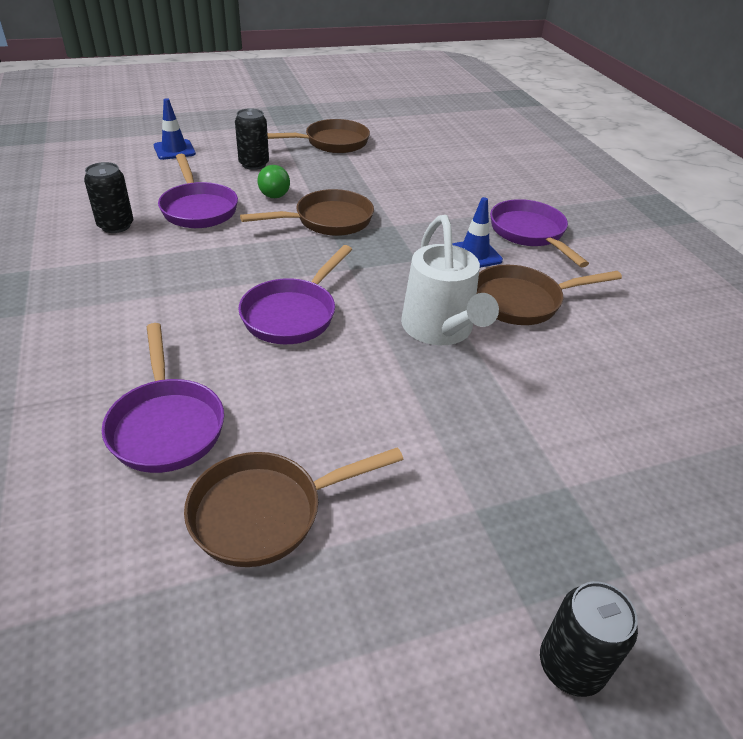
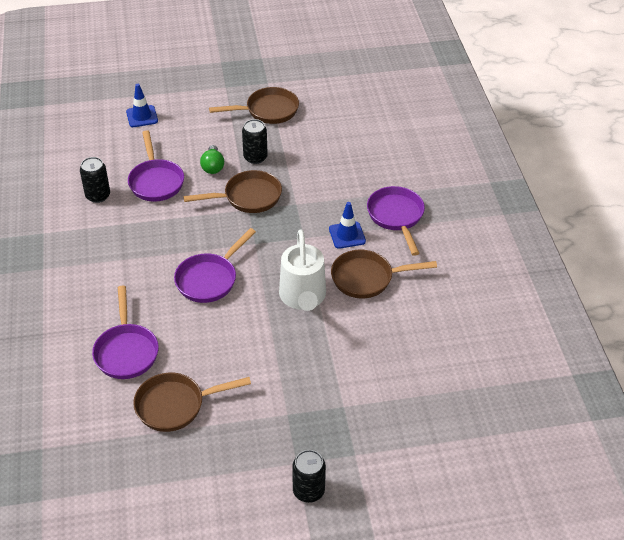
camera: 10 degrees right, 5 degrees up
(254, 164) = (202, 135): black can -> black can (255, 157)

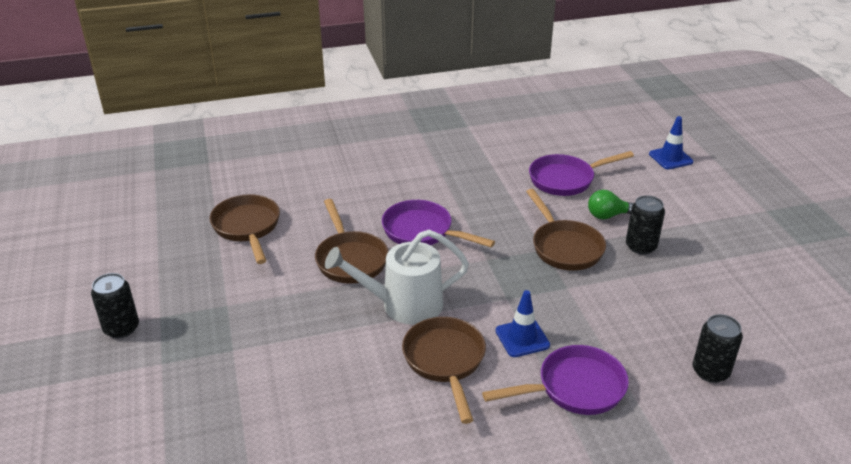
camera: 85 degrees right, 10 degrees down
(98, 196) = (529, 147): black can -> black can (710, 371)
(126, 351) = (317, 191): purple pan -> none
(268, 111) = (740, 249): brown pan -> brown pan (350, 259)

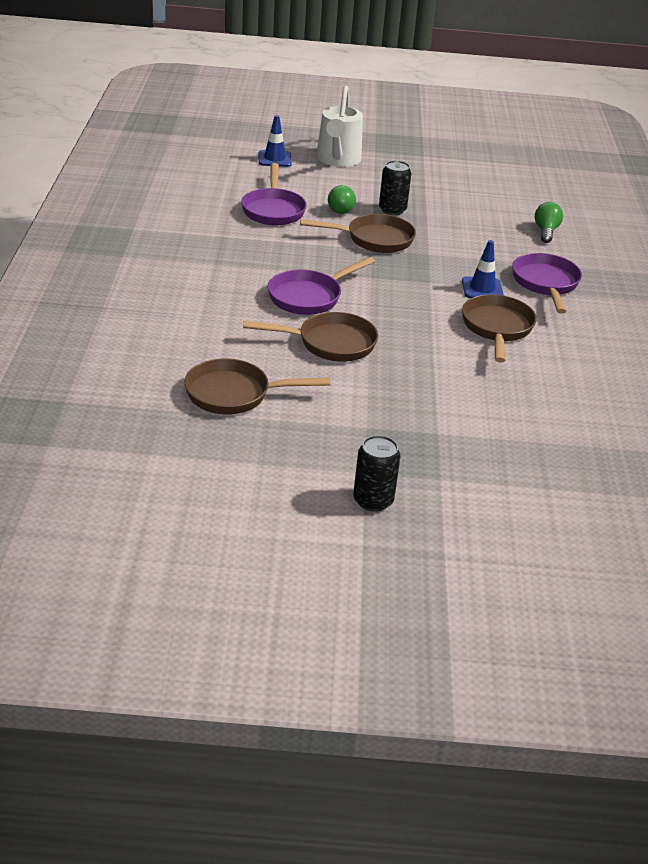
camera: 75 degrees left, 0 degrees up
(403, 305) = (415, 331): white watering can -> white watering can (338, 160)
(445, 361) = (496, 328): brown pan -> brown pan turned 90 degrees clockwise
(710, 371) = (546, 231): black can -> green light bulb

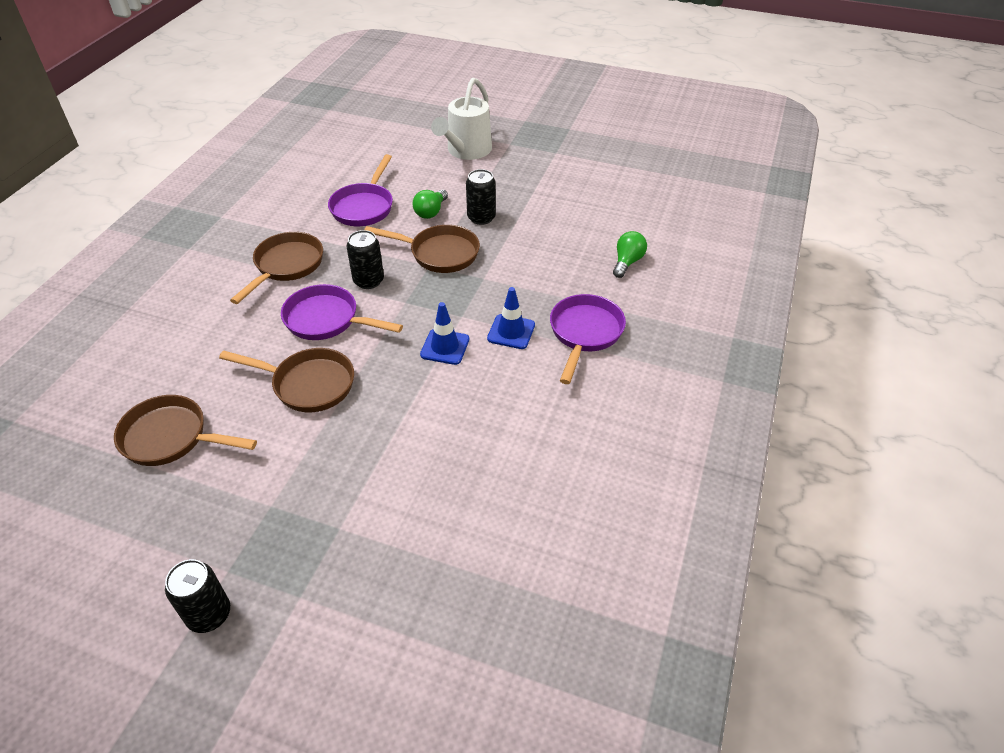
camera: 20 degrees right, 10 degrees up
(274, 159) = (405, 145): blue traffic cone -> blue traffic cone (445, 347)
(309, 297) = (327, 320): purple pan -> purple pan turned 45 degrees clockwise
(324, 265) = (368, 281): none -> black can
(496, 328) = (493, 388): brown pan -> brown pan (286, 266)

